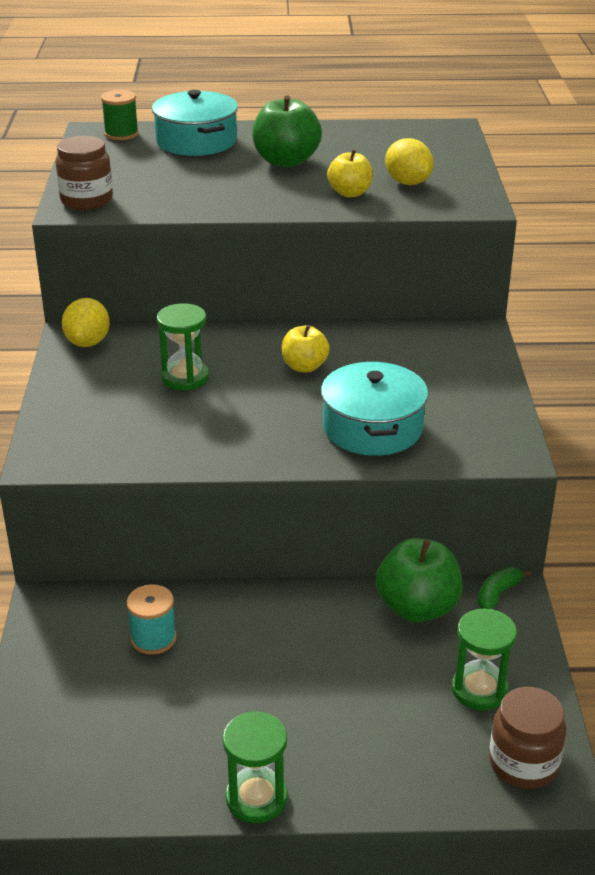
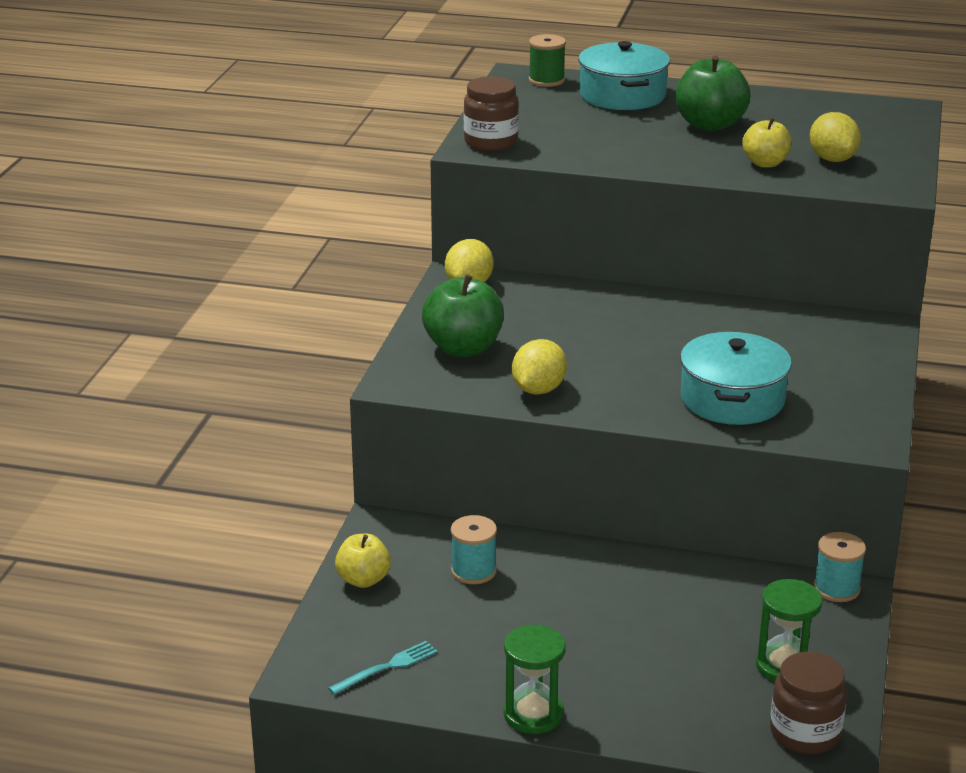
camera: 15 degrees right, 5 degrees down
(92, 771) = (387, 667): none -> turquoise fork
(185, 377) = (556, 329): green hourglass -> none
(186, 446) = (538, 390): none -> yellow lemon
(304, 367) = (682, 335): yellow apple -> yellow apple (363, 580)
(417, 608) = (747, 587): green apple -> green apple (463, 348)
(498, 594) = (836, 588): green banana -> turquoise spool

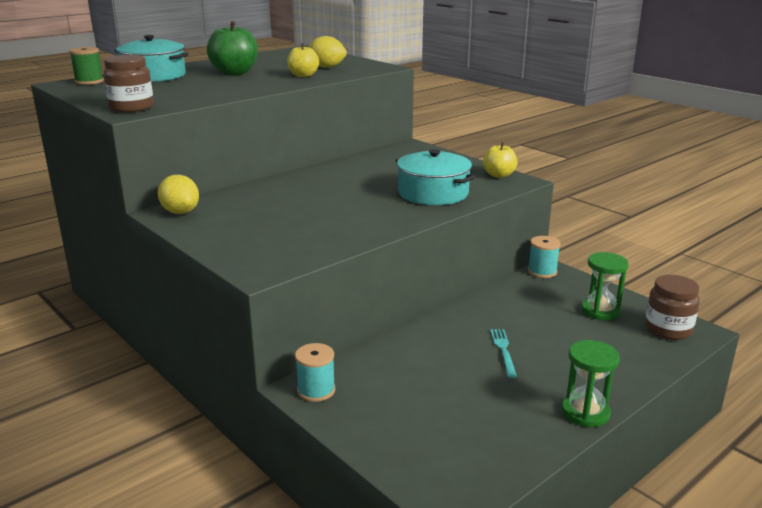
camera: 55 degrees left, 5 degrees down
(363, 580) = (358, 423): yellow apple -> yellow apple (499, 175)
(387, 667) = (478, 455): turquoise fork -> turquoise fork (503, 350)
(463, 348) = (254, 238): green apple -> none
(473, 571) = (401, 372): turquoise spool -> turquoise spool (316, 390)
(538, 390) = (343, 234): yellow lemon -> none

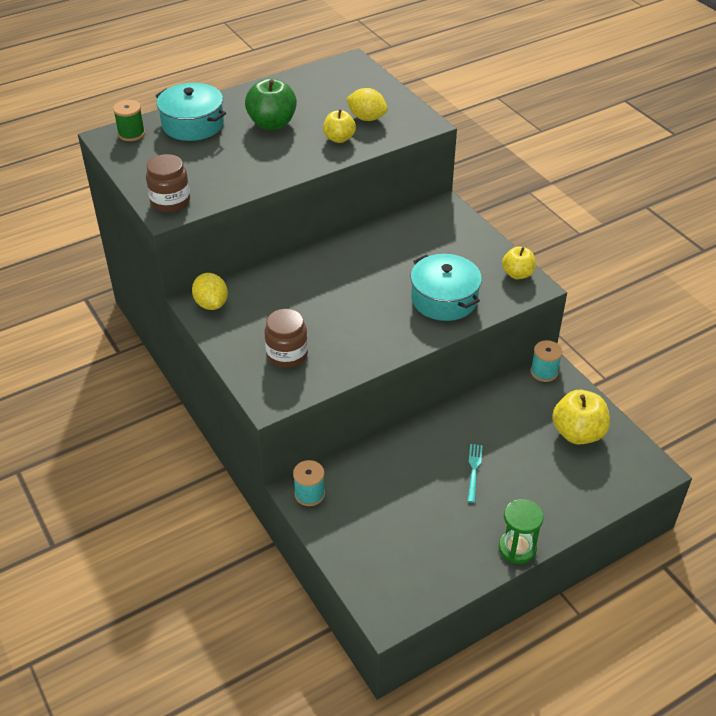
camera: 10 degrees right, 20 degrees up
(600, 311) = (577, 433): green hourglass -> yellow apple
(668, 329) = (629, 464): brown jar -> brown jar (287, 355)

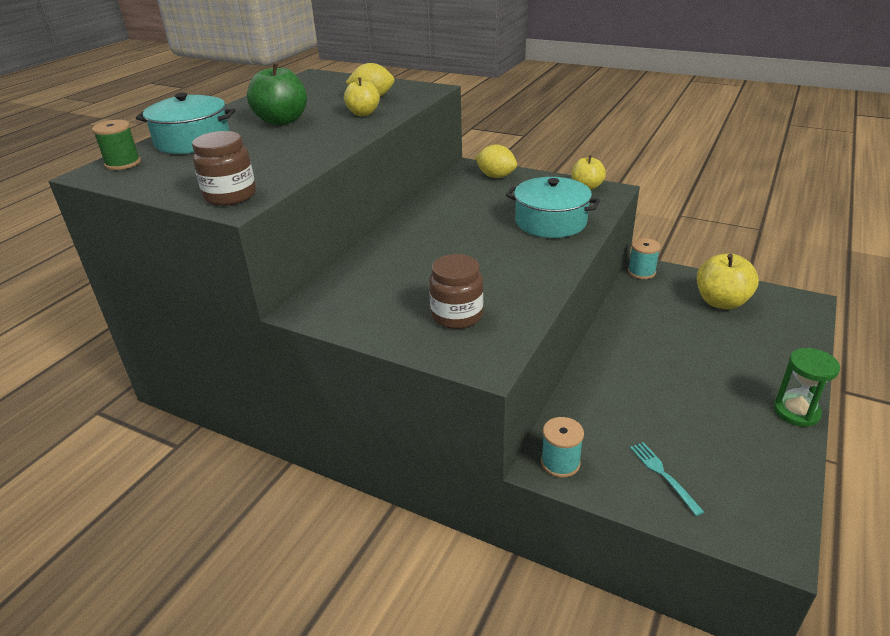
camera: 30 degrees left, 10 degrees down
(211, 304) = (323, 305): yellow lemon -> yellow lemon (496, 176)
(474, 470) = (681, 366): turquoise fork -> turquoise fork (663, 475)

